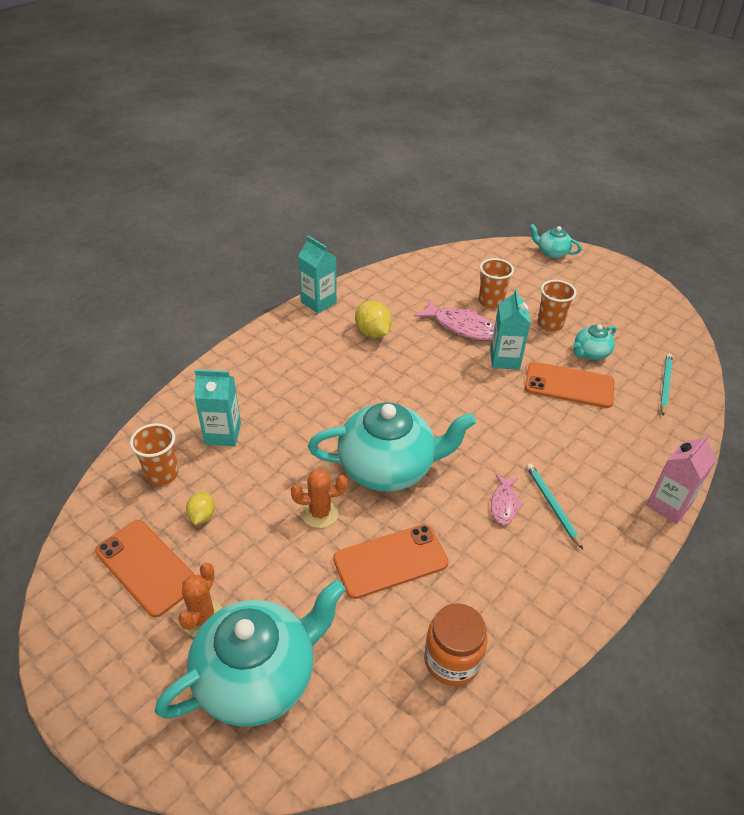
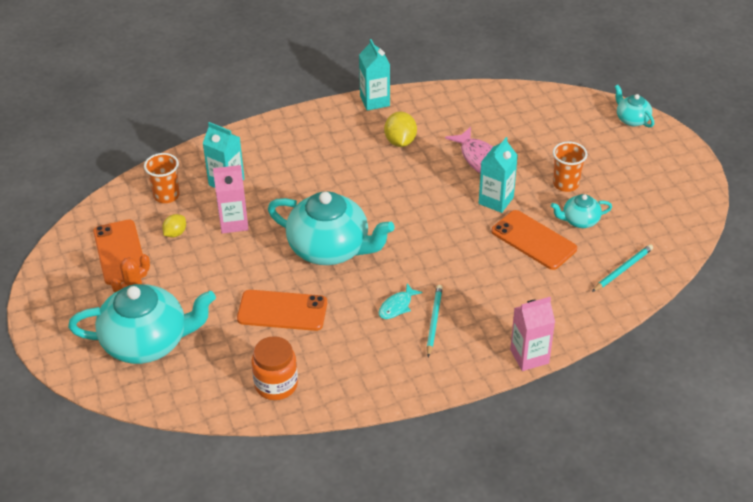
camera: 30 degrees right, 0 degrees up
(262, 477) = (234, 222): none -> pink carton
(320, 513) = (257, 261): orange cactus -> none
(491, 302) = (528, 147): orange cup -> none
(504, 504) = (397, 306): pink fish -> turquoise fish

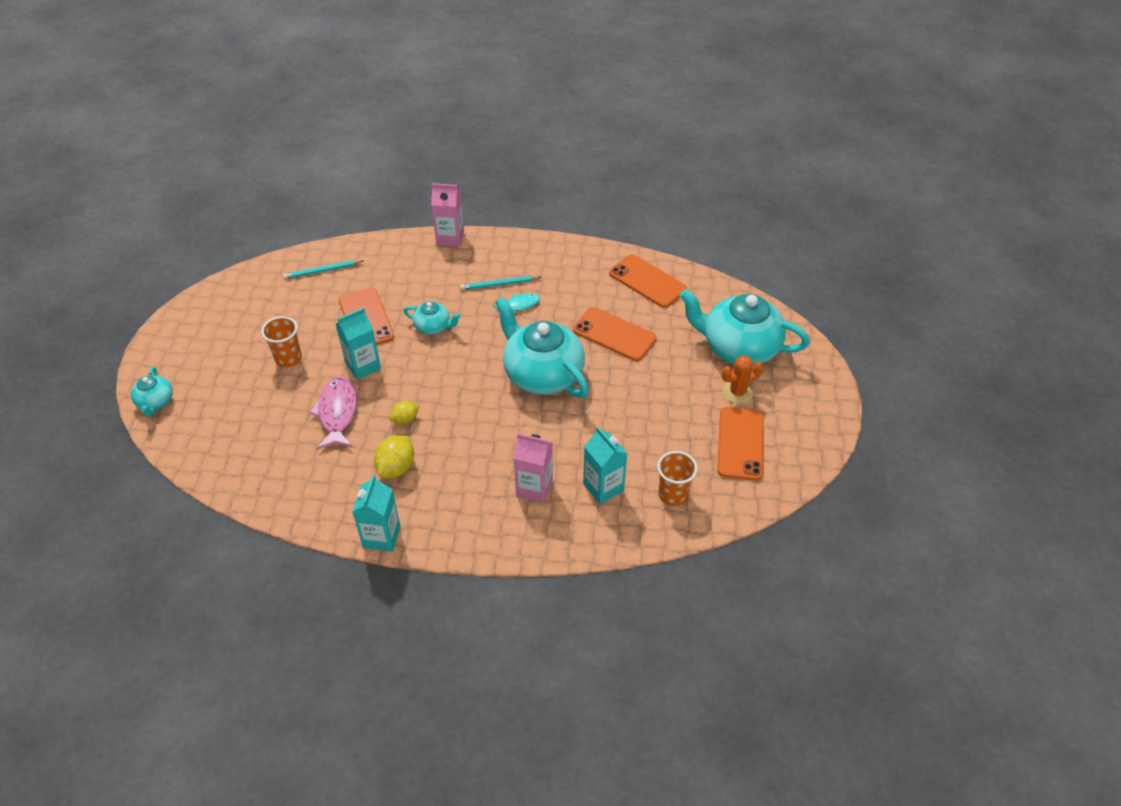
camera: 155 degrees left, 5 degrees up
(175, 233) = (679, 444): yellow lemon -> yellow lemon (405, 419)
(234, 222) = (617, 435): pink carton -> pink carton (534, 487)
(276, 384) = (647, 281): orange jar -> orange phone
(434, 321) = (499, 284): turquoise pencil -> turquoise pencil turned 45 degrees clockwise
(579, 221) = (312, 321): turquoise teapot -> turquoise teapot (433, 327)

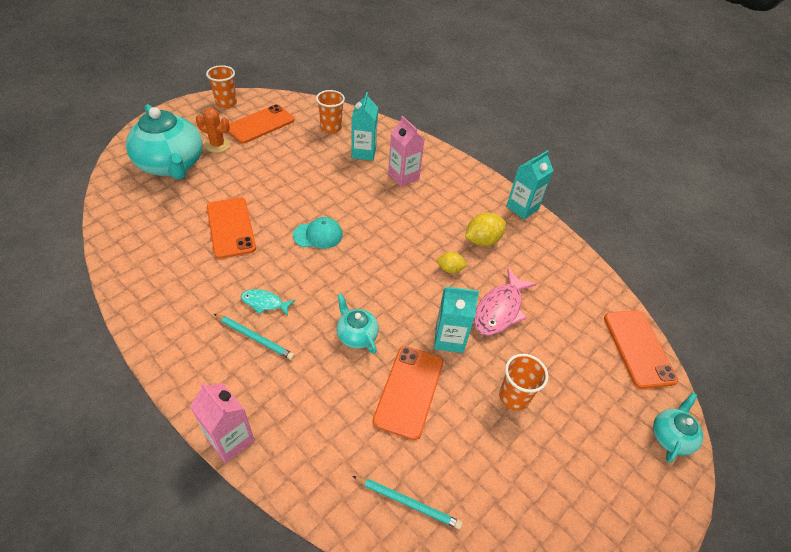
camera: 145 degrees left, 0 degrees up
(542, 374) = (318, 235): turquoise teapot -> turquoise cap
(647, 281) = (143, 249): orange phone -> orange phone (638, 348)
(810, 444) = (226, 103): none -> orange cup

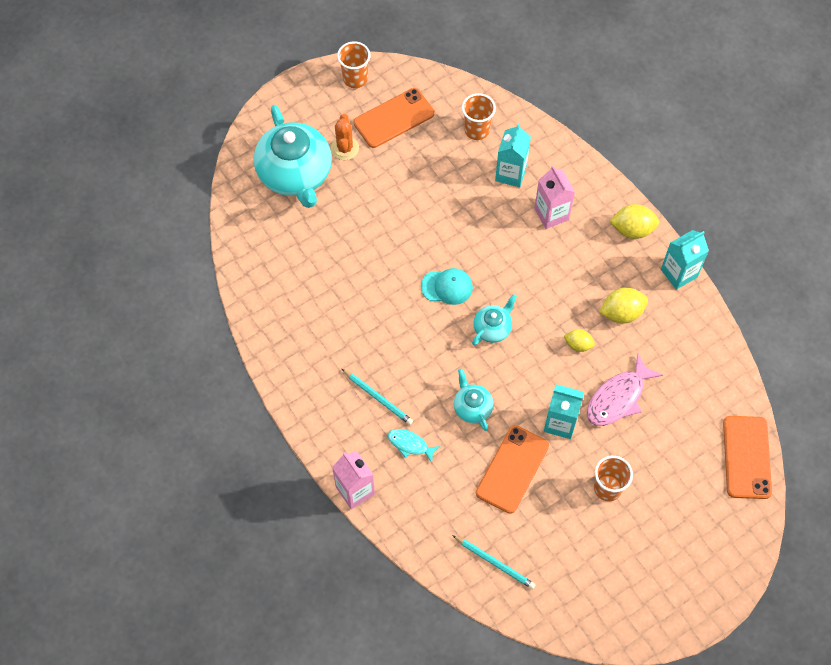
camera: 15 degrees right, 15 degrees up
(217, 145) = (345, 148): orange cactus -> orange cactus turned 60 degrees clockwise
(230, 227) = (358, 268): orange phone -> none
(264, 303) = (388, 362): turquoise fish -> turquoise fish (410, 444)
(474, 181) = (632, 229): none -> yellow lemon
(670, 436) = (742, 544): turquoise teapot -> turquoise teapot (492, 328)

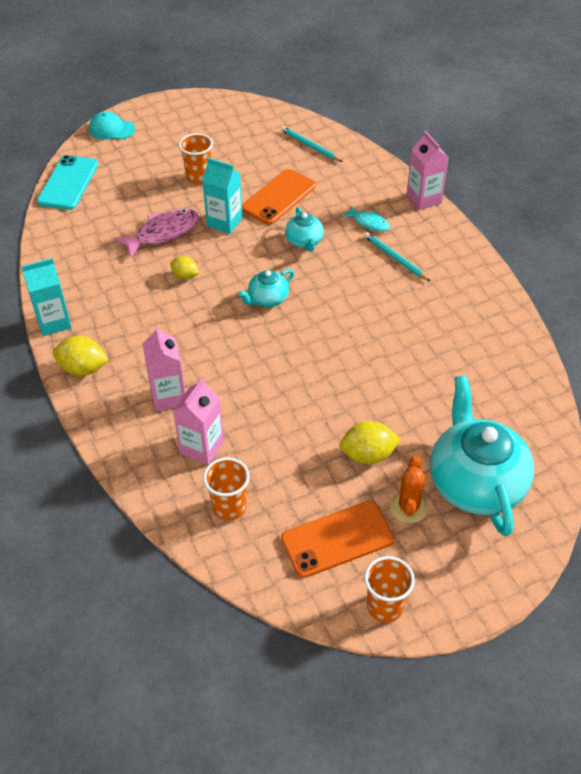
camera: 170 degrees left, 15 degrees down
(447, 287) = (307, 340): turquoise cap -> turquoise cap (111, 129)
(510, 173) = (202, 447): turquoise carton -> pink carton
(621, 313) = (130, 296): yellow lemon -> yellow lemon (368, 455)
(746, 457) = (68, 183): orange phone -> turquoise phone

